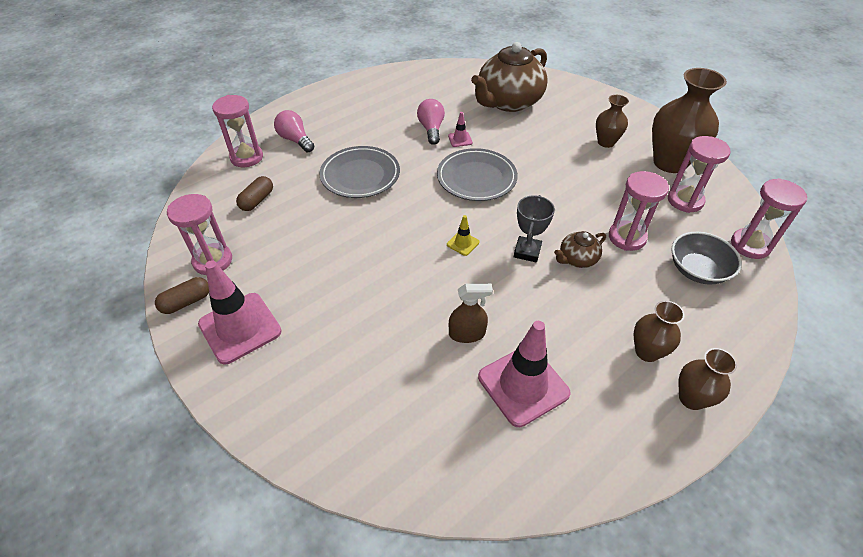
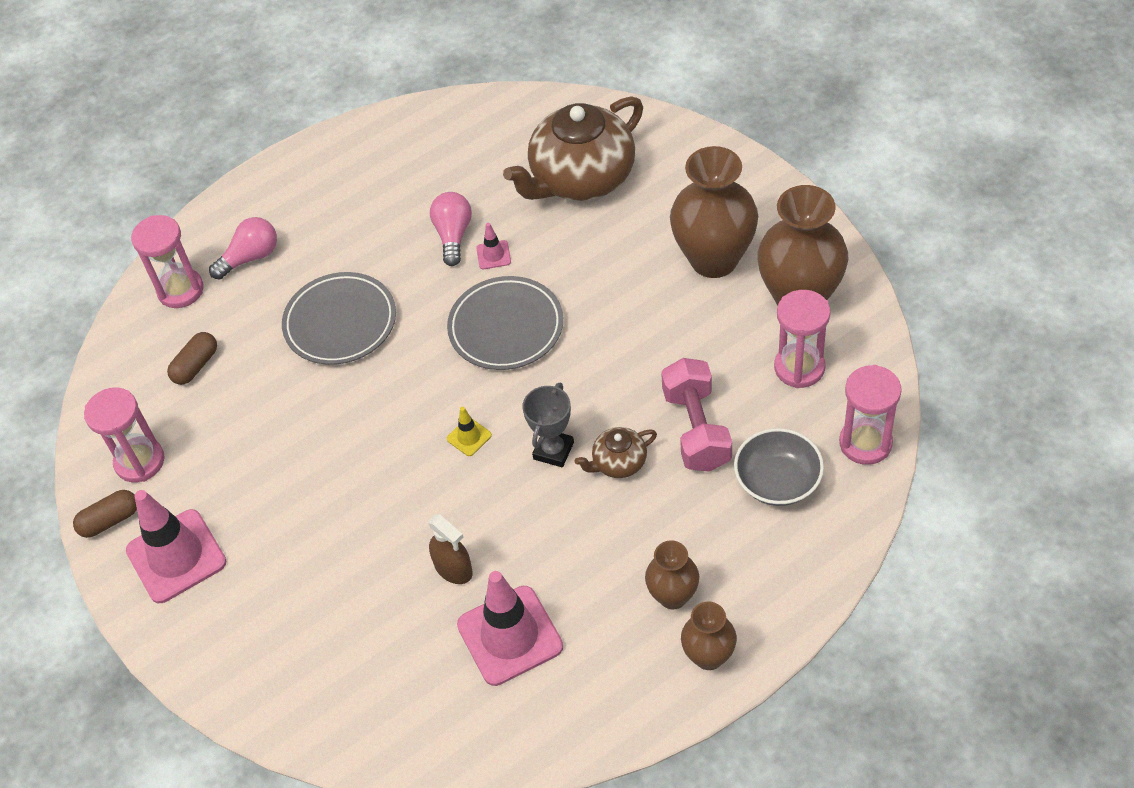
camera: 10 degrees right, 5 degrees up
(295, 140) = (250, 257): pink light bulb -> pink light bulb turned 90 degrees clockwise
(467, 334) = (453, 568): brown spray bottle -> brown spray bottle turned 45 degrees clockwise
(606, 142) = (714, 259): brown vase -> brown vase, size x1.85
(627, 237) = (696, 429): pink hourglass -> pink dumbbell

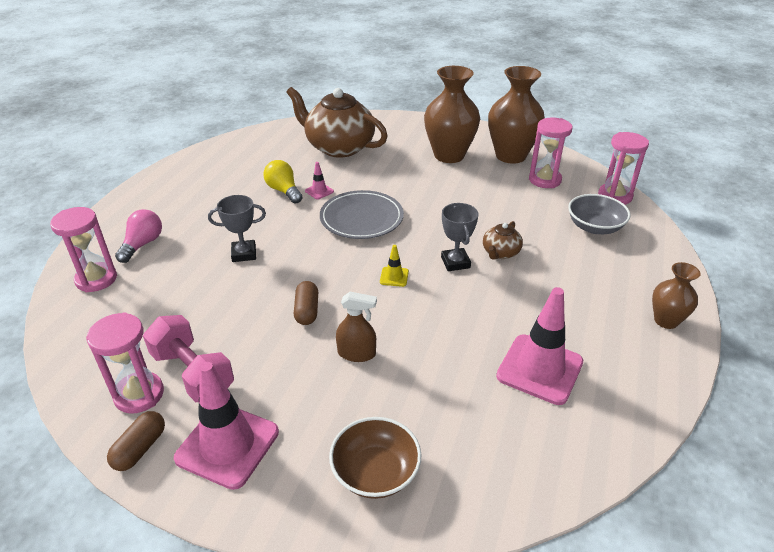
camera: 40 degrees left, 15 degrees down
(196, 366) = (144, 316): brown capsule -> brown capsule (307, 311)
(272, 652) = (375, 472): none -> brown bowl
(340, 322) = (244, 254): grey plate -> grey trophy
(453, 235) = (284, 191): pink light bulb -> yellow light bulb
(453, 568) = (459, 349): brown spray bottle -> brown spray bottle (356, 353)
(581, 178) = (339, 147): brown teapot -> brown teapot turned 105 degrees clockwise
(673, 596) = (609, 301): brown vase -> none
(696, 429) = (525, 222): pink dumbbell -> pink dumbbell (193, 373)

